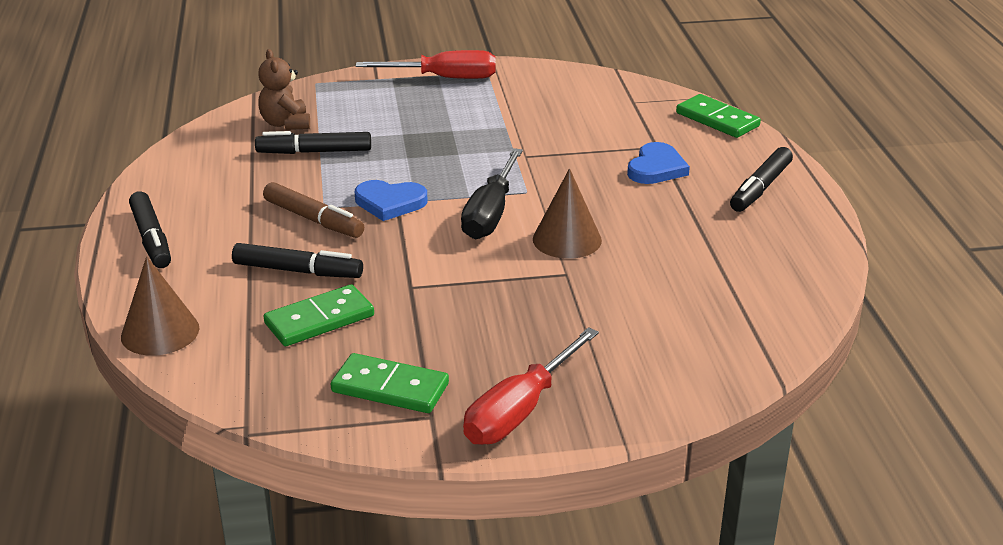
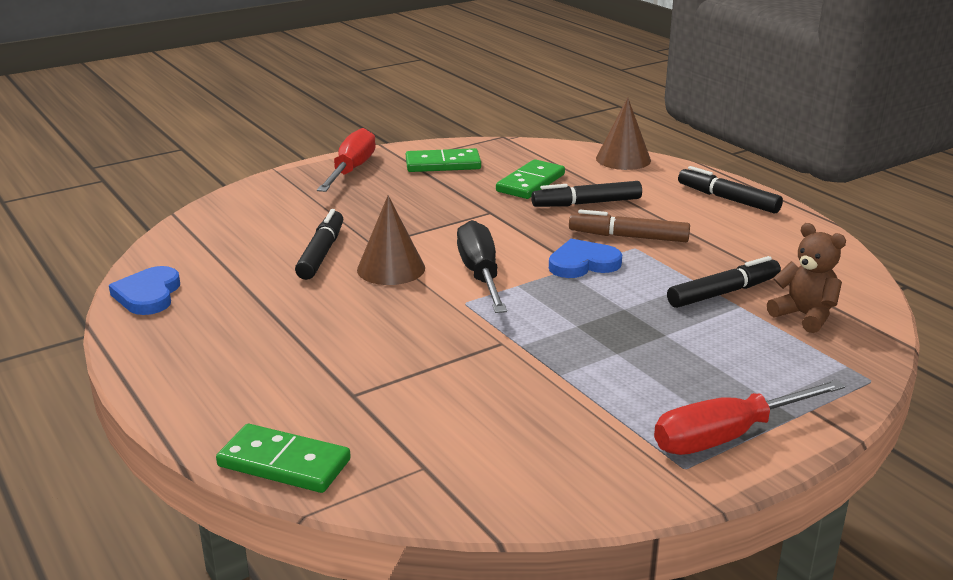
camera: 155 degrees right, 5 degrees down
(656, 168) = (339, 363): blue heart -> blue heart (148, 295)
(760, 188) = (205, 366): black marker -> black marker (321, 253)

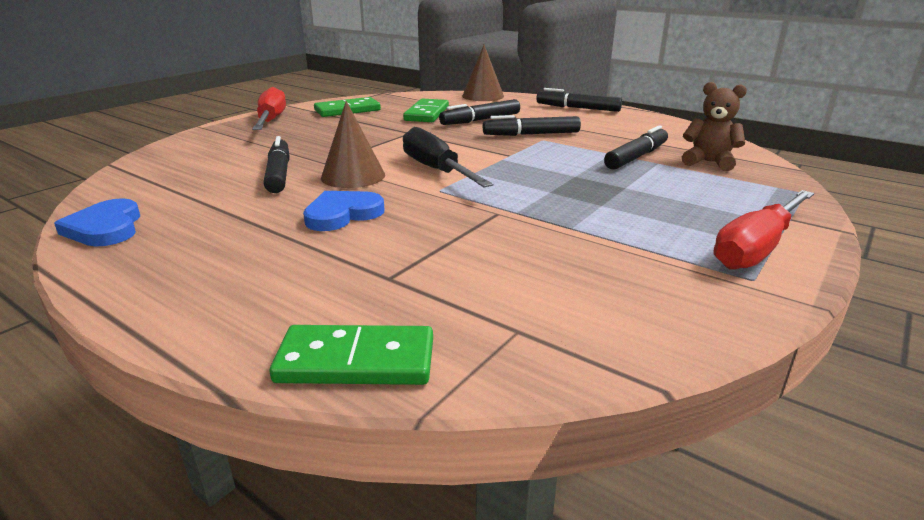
camera: 20 degrees left, 0 degrees up
(583, 263) = (513, 153): blue heart -> blue heart (342, 214)
(629, 237) = (531, 134): brown marker -> black marker

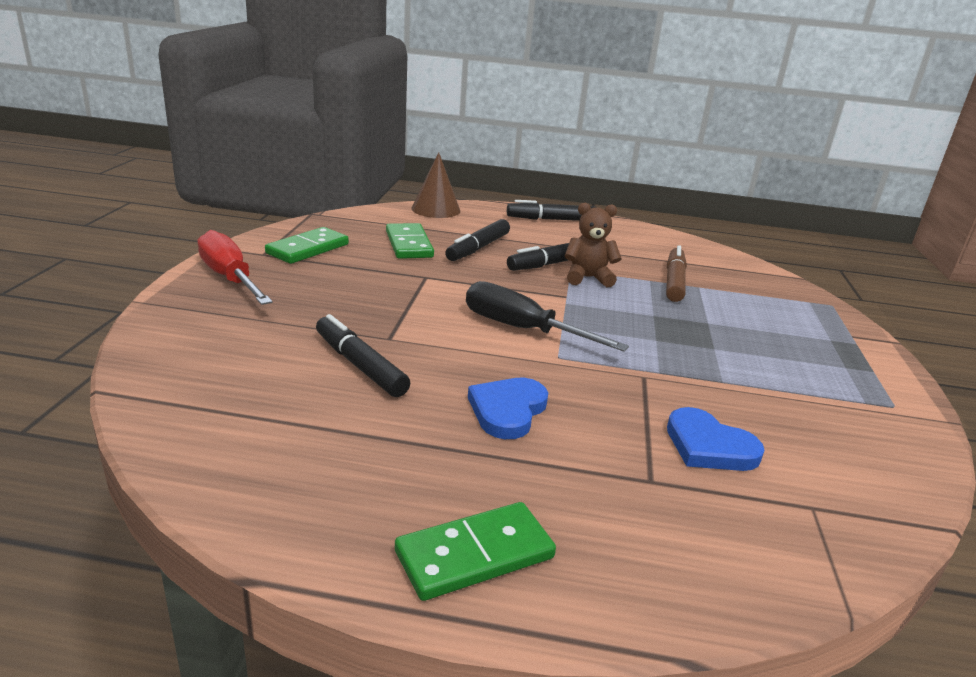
camera: 30 degrees left, 0 degrees up
(105, 228) = (259, 497): blue heart -> blue heart (709, 446)
(353, 176) = (448, 353): brown cone -> none
(356, 361) = (743, 583): green domino -> green domino (475, 555)
(636, 157) = (674, 282): black marker -> brown marker
(708, 162) = (734, 280): brown teddy bear -> brown teddy bear (588, 278)
(756, 248) = (864, 373): red screwdriver -> none

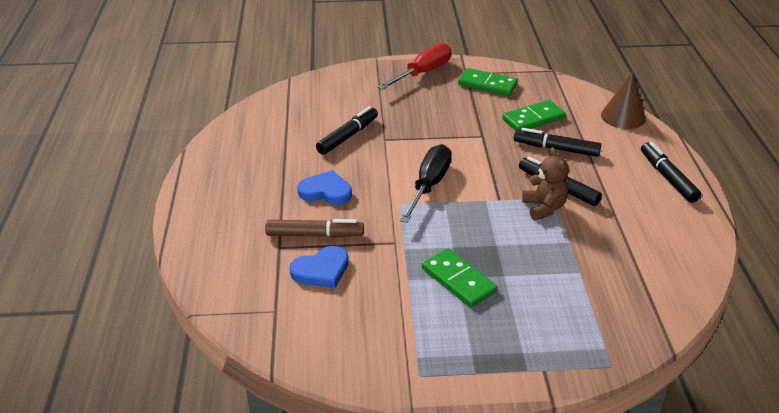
camera: 80 degrees right, 10 degrees up
(475, 555) = (208, 196): green domino -> green domino (458, 280)
(674, 282) = (578, 257): brown marker -> brown marker (314, 235)
(709, 446) = (321, 270): blue heart -> blue heart turned 150 degrees counterclockwise

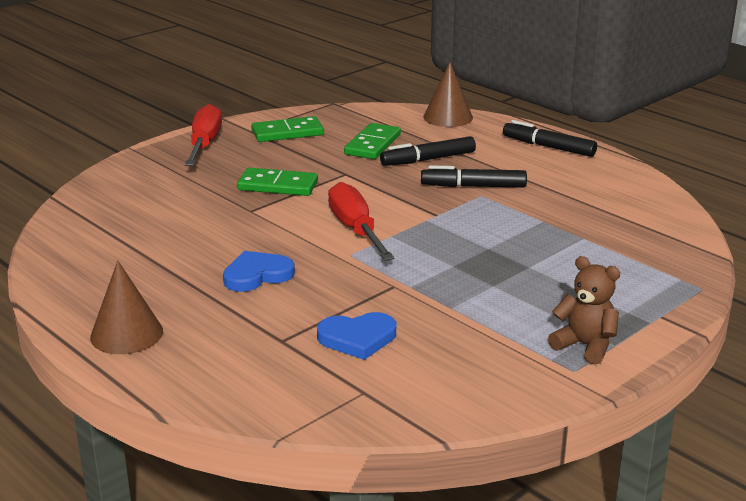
camera: 40 degrees left, 10 degrees down
(209, 197) = (126, 334): none -> brown cone
(314, 235) = (303, 314): brown marker -> none
(321, 270) = (357, 338): blue heart -> blue heart turned 60 degrees clockwise
(347, 136) = (206, 222): black marker -> none
(429, 185) = (355, 229): black screwdriver -> red screwdriver
(458, 280) = (496, 287): green domino -> green domino (278, 186)
(544, 208) = (485, 205): brown teddy bear -> brown teddy bear (585, 346)

